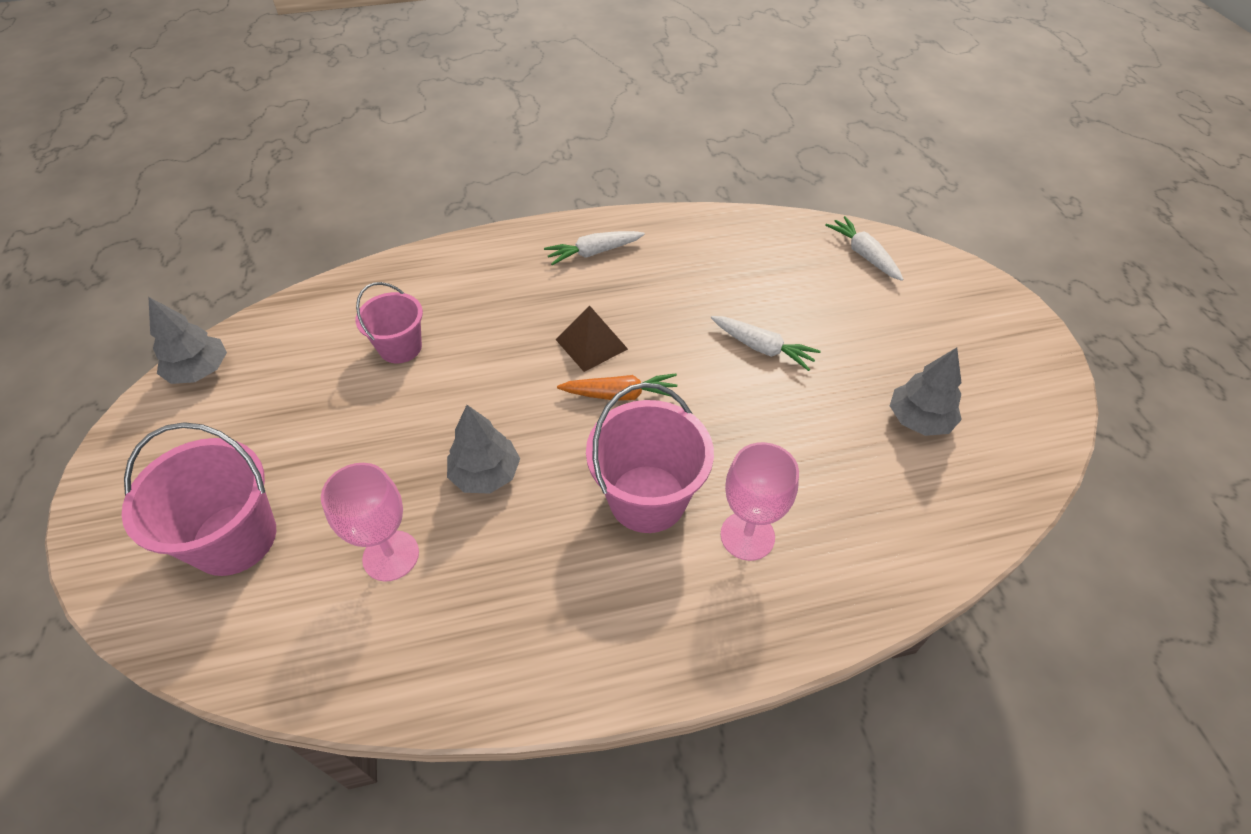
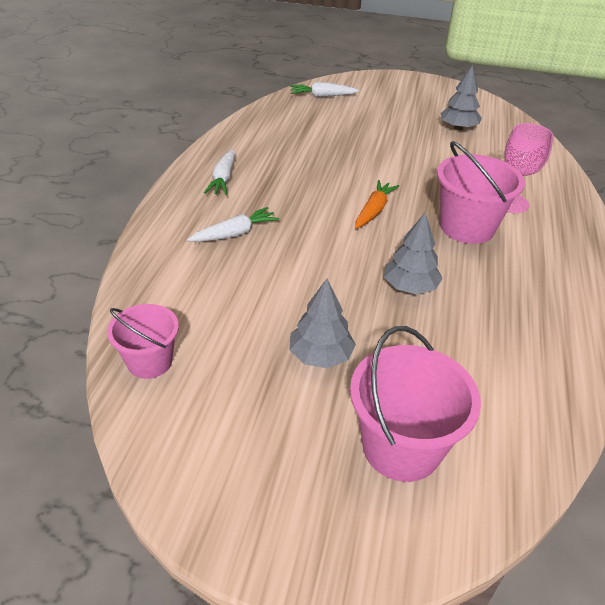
camera: 65 degrees left, 10 degrees down
(200, 371) = (159, 442): grey tree -> grey tree (320, 356)
(391, 555) = (462, 352): pink goblet -> none
(400, 347) = (243, 297): pink bucket -> pink bucket (149, 361)
(591, 344) = (317, 208): brown pyramid -> none
(762, 348) = (372, 151): white carrot -> white carrot (235, 233)

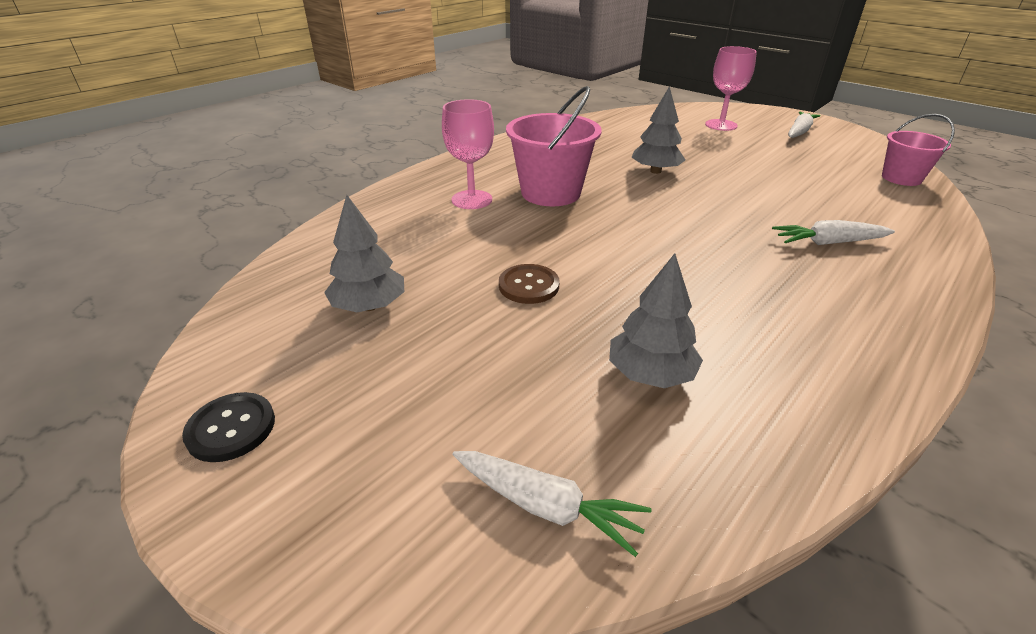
camera: 150 degrees left, 5 degrees down
(223, 179) = (850, 318): white carrot -> white carrot (799, 132)
(320, 356) = (756, 157): grey tree -> grey tree (650, 374)
(374, 210) = (638, 227): orange carrot -> none
(399, 154) = (529, 286): none -> brown button
(401, 447) = (721, 125): pink bucket -> pink goblet
(437, 89) = (231, 428): none -> black button

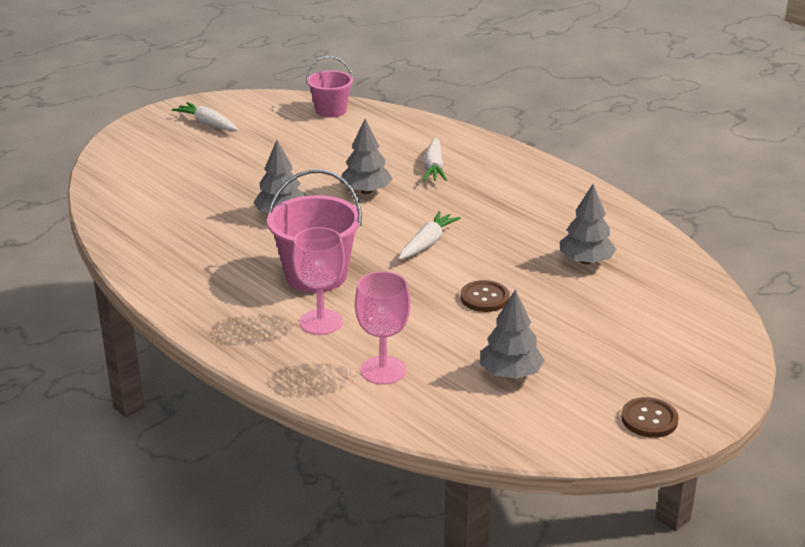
camera: 85 degrees left, 5 degrees down
(231, 428) = (649, 419): black button -> brown button
(546, 506) = (688, 304): white carrot -> white carrot (427, 243)
(721, 125) = (168, 158): pink goblet -> pink goblet (383, 370)
(732, 206) = (366, 191): none -> grey tree

